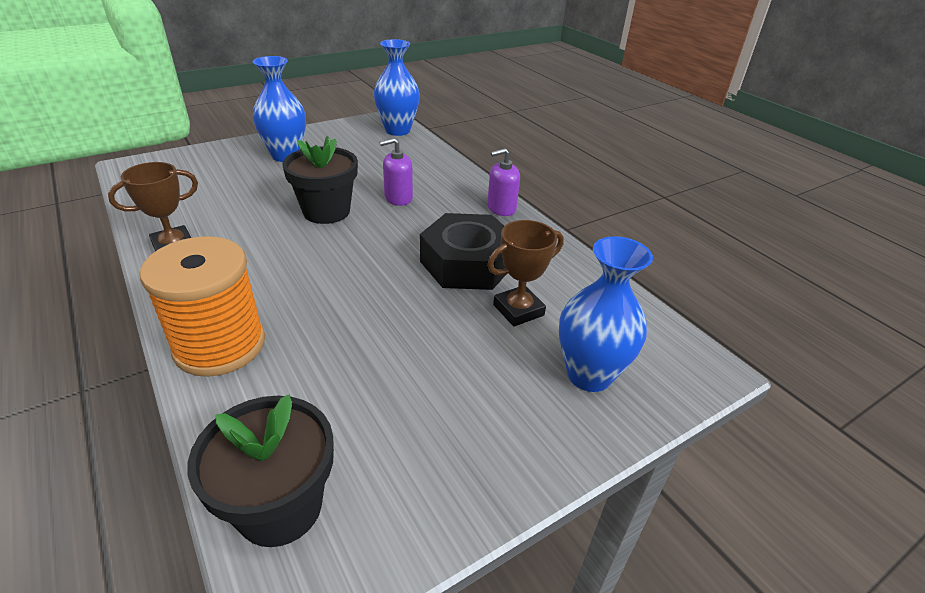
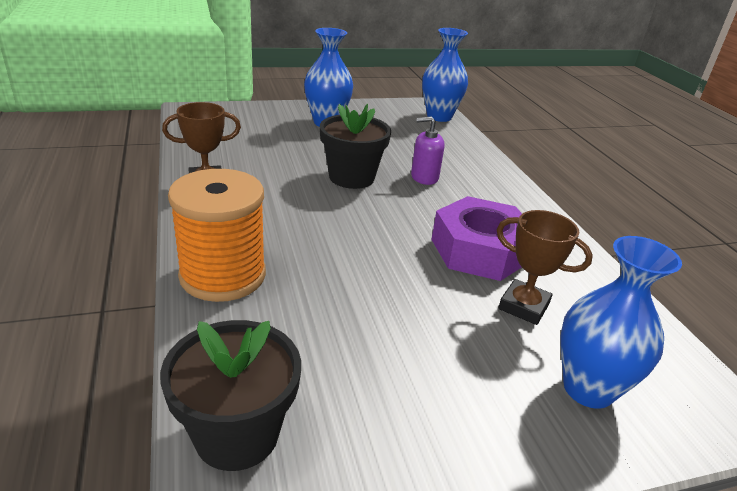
camera: 15 degrees right, 5 degrees down
(467, 263) = (480, 250): black nut -> purple nut
(501, 208) = (528, 205): purple soap dispenser -> none
(518, 310) = (523, 306): brown trophy -> brown trophy turned 45 degrees clockwise

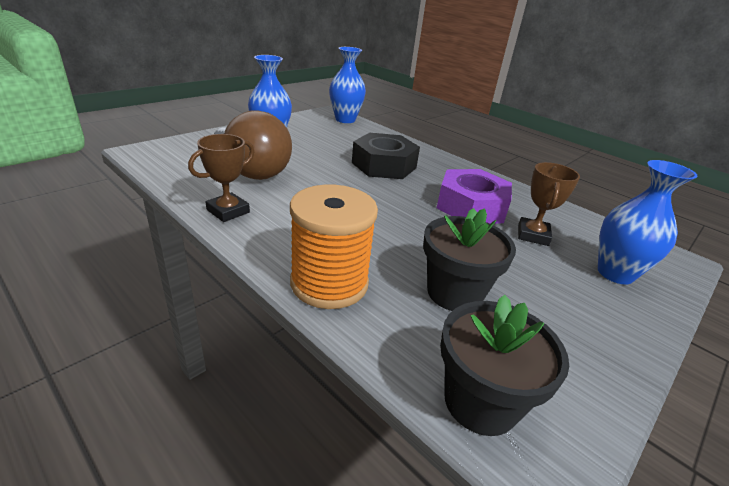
camera: 30 degrees left, 0 degrees up
(271, 149) = (251, 170): none -> brown light bulb
(351, 177) = (336, 177): black flower pot -> black flower pot (454, 293)
(424, 177) = (384, 165): purple soap dispenser -> black nut
(523, 306) = (533, 235): brown trophy -> brown trophy turned 75 degrees counterclockwise

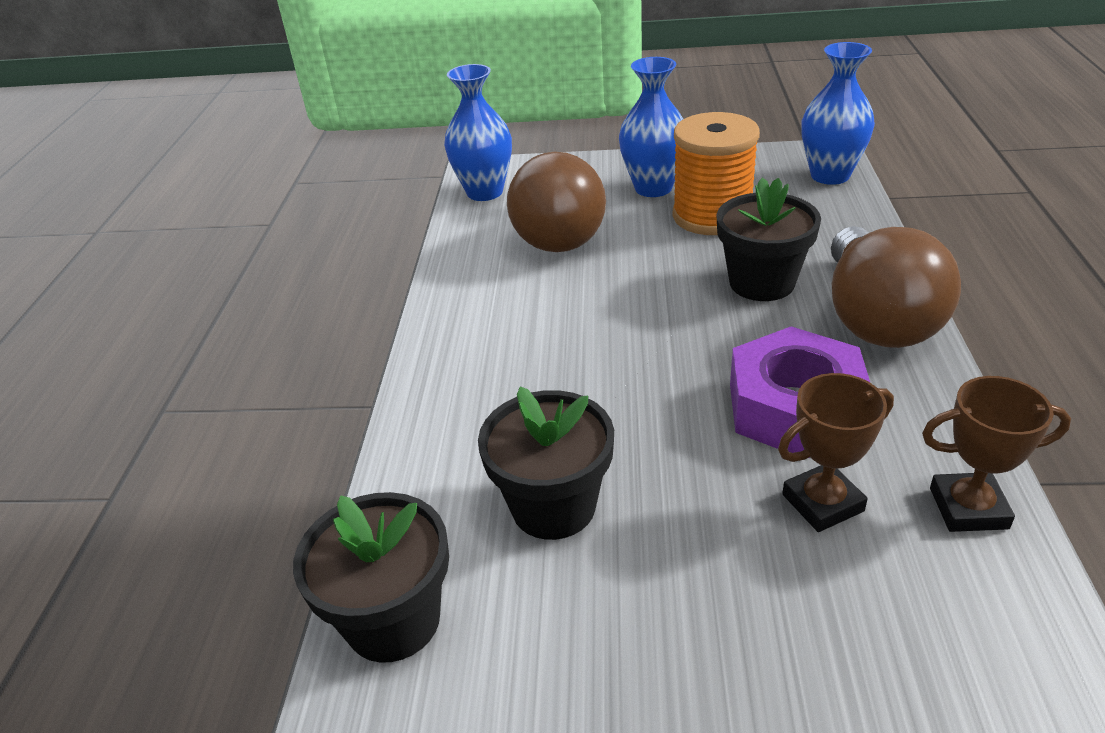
camera: 55 degrees right, 5 degrees up
(228, 211) = (464, 283): brown trophy -> brown trophy (968, 508)
(329, 283) = (442, 416): orange spool -> orange spool (712, 216)
(384, 165) = (761, 282): black nut -> black flower pot
(443, 165) = (876, 318): none -> brown light bulb
(615, 273) = (862, 640): blue vase -> blue vase (485, 192)

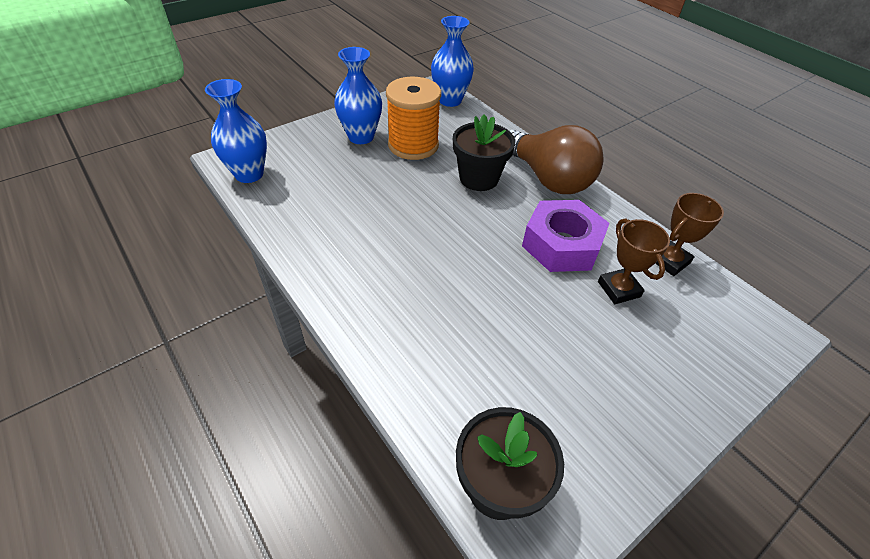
camera: 45 degrees left, 10 degrees up
(553, 506) = (509, 363): black flower pot -> none
(562, 232) = (335, 186): brown light bulb -> none
(822, 503) = (619, 289): brown trophy -> brown trophy turned 45 degrees counterclockwise

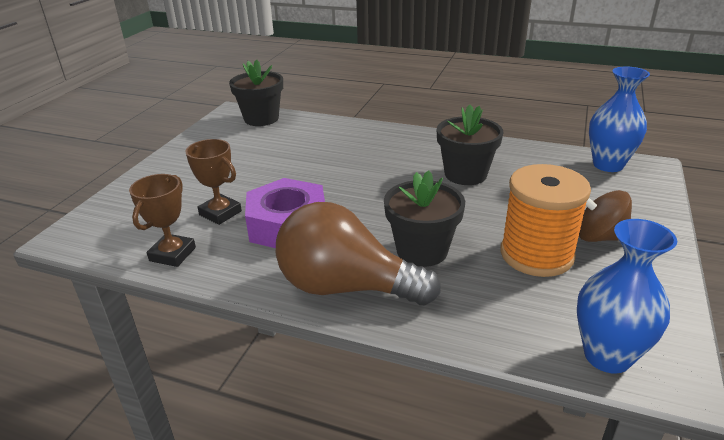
camera: 150 degrees right, 15 degrees down
(361, 137) = (599, 237): blue vase -> brown spinning top
(366, 222) = (465, 174): none -> black flower pot

